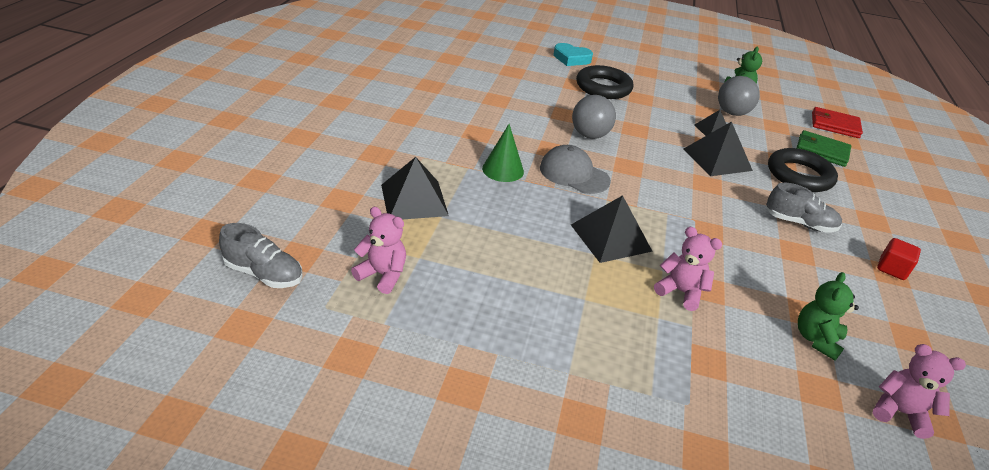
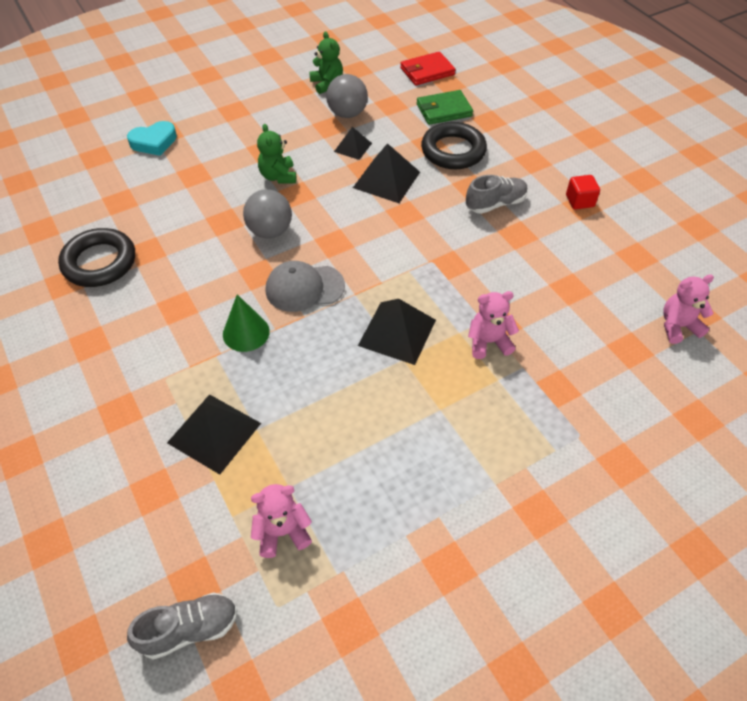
camera: 40 degrees left, 15 degrees up
(603, 87) = (220, 160): black ring -> black ring (99, 262)
(816, 339) = (594, 308): green teddy bear -> green teddy bear (278, 176)

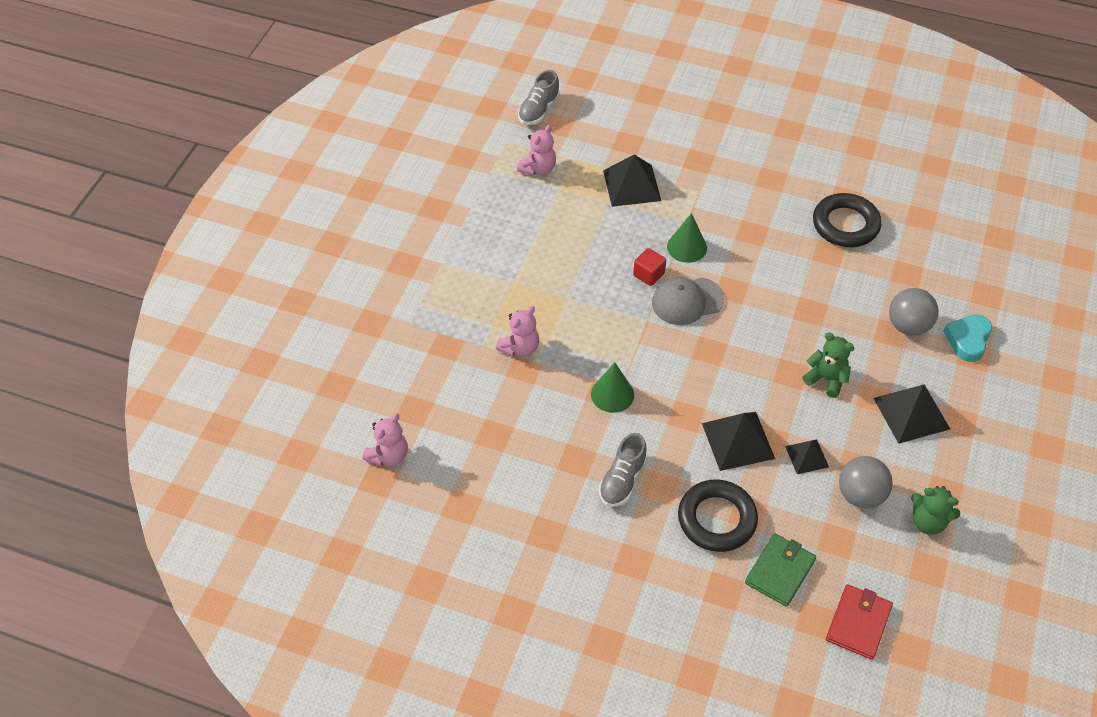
camera: 140 degrees right, 0 degrees up
(270, 231) = (767, 327): grey ball -> grey ball (908, 326)
(304, 288) = (687, 301): grey cap -> grey cap turned 150 degrees counterclockwise
(397, 332) = (589, 313): black pyramid -> black pyramid (911, 413)
(445, 259) = (612, 394): none -> green cone
(579, 201) = (552, 538): red cube -> red cube (648, 274)

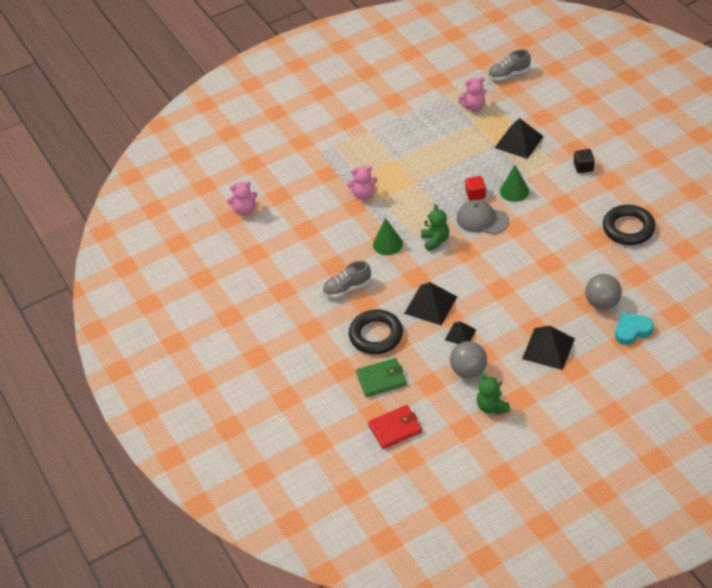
camera: 45 degrees right, 5 degrees down
(729, 179) = (583, 167): none -> black cube
(826, 379) = (517, 303): green teddy bear -> green teddy bear (435, 240)

